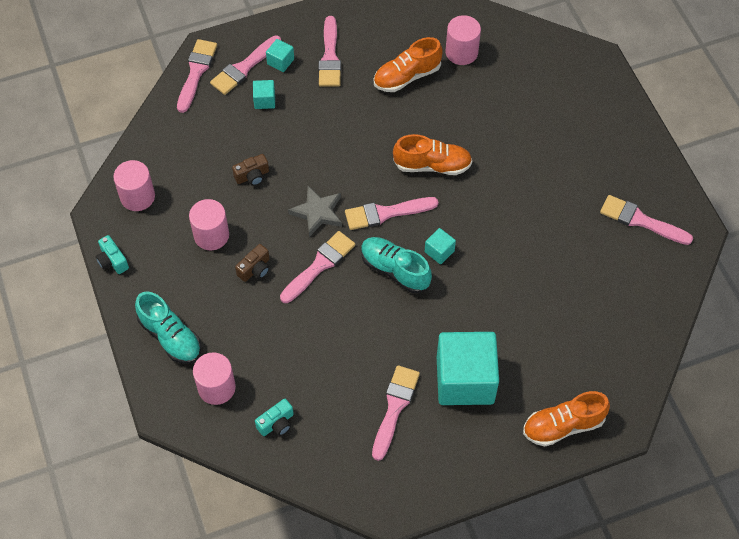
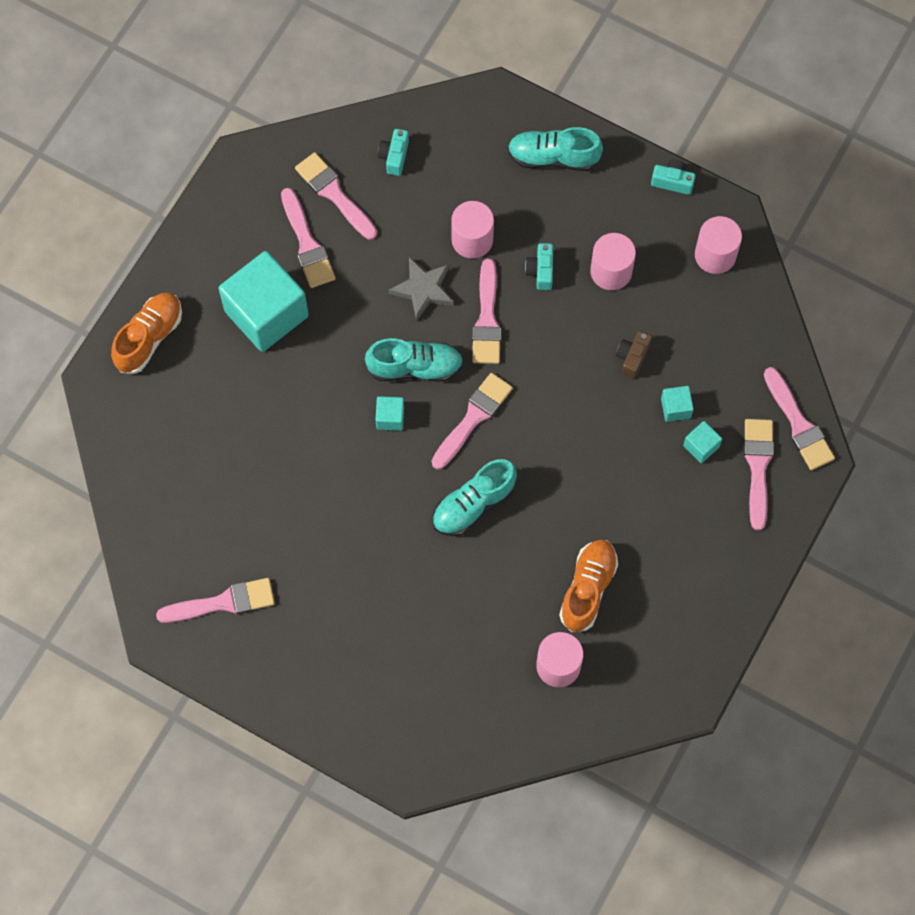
camera: 140 degrees right, 10 degrees up
(216, 387) = (472, 147): pink cylinder -> pink cylinder (472, 240)
(255, 269) = (541, 271): brown camera -> turquoise camera
(280, 61) = (729, 503): turquoise cube -> turquoise cube (675, 408)
(317, 213) = (537, 368): grey star -> grey star (423, 289)
(330, 57) = (686, 549): pink brush -> pink brush (334, 194)
(432, 165) = (473, 504): orange shoe -> turquoise shoe

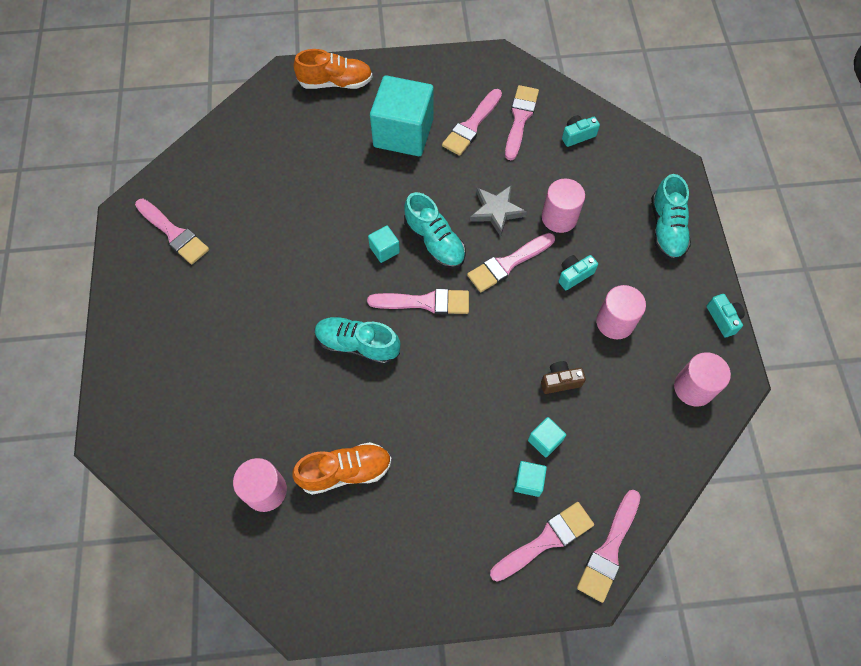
camera: 55 degrees right, 5 degrees down
(553, 157) = (666, 229): turquoise shoe -> turquoise shoe turned 150 degrees counterclockwise

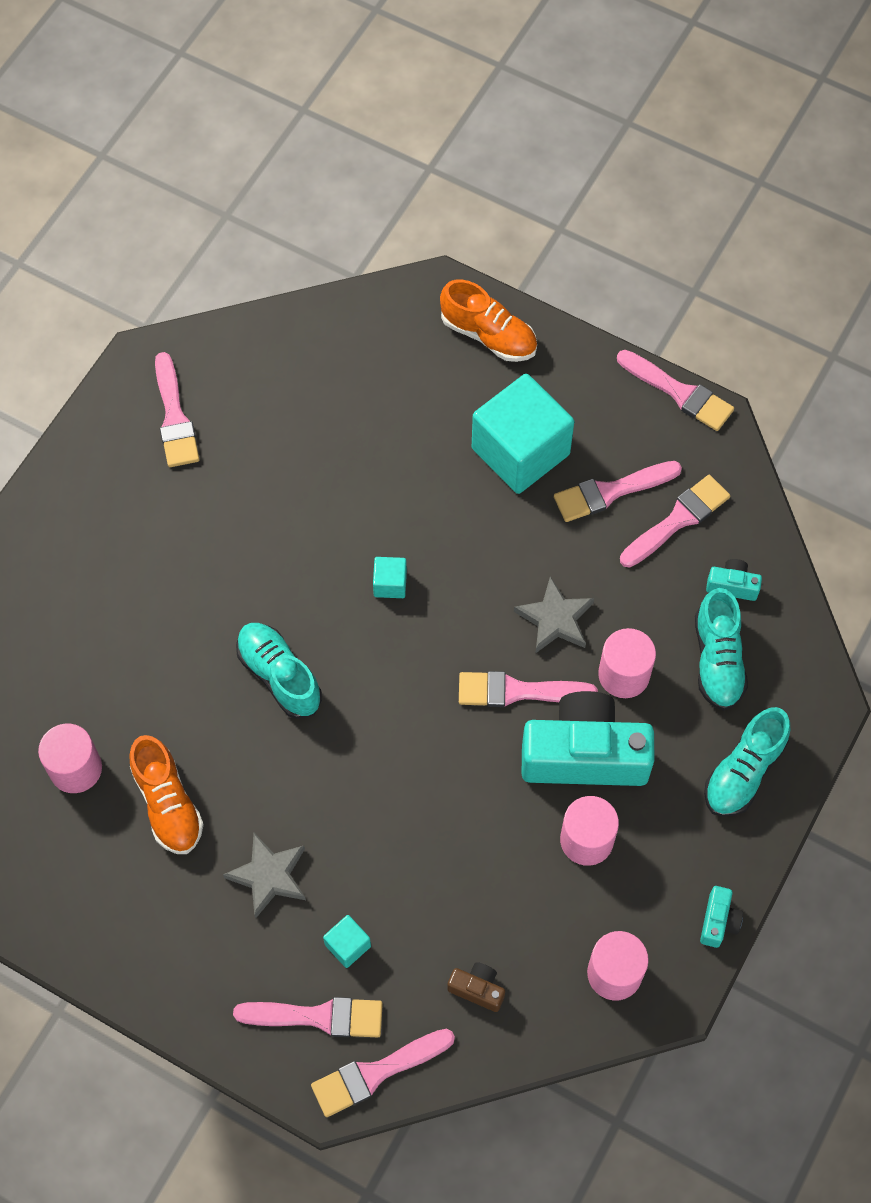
camera: 35 degrees right, 0 degrees up
(345, 471) = (168, 804): orange shoe -> orange shoe turned 45 degrees clockwise
(425, 302) = (389, 675): pink brush -> pink brush (679, 393)
(434, 242) = (454, 611): turquoise shoe -> turquoise shoe (717, 660)
(445, 472) = (269, 876): none -> grey star
(545, 440) = (400, 915): turquoise cube -> none
(560, 381) = (468, 864): brown camera -> brown camera (477, 989)
(574, 275) = (584, 755): turquoise camera -> turquoise camera, size x2.38

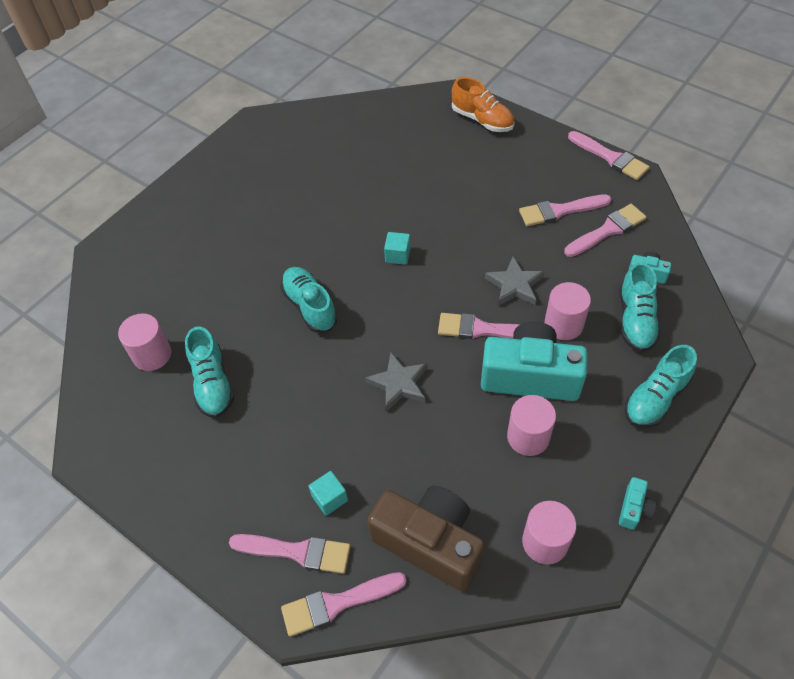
camera: 10 degrees right, 10 degrees down
(168, 804) = (213, 384): orange shoe -> turquoise shoe
(174, 417) = (268, 152): pink brush -> none
(269, 876) = (277, 441): grey star -> grey star (399, 384)
(477, 989) = (430, 543): brown camera -> brown camera, size x2.38
(520, 451) = (498, 184): turquoise cube -> none

